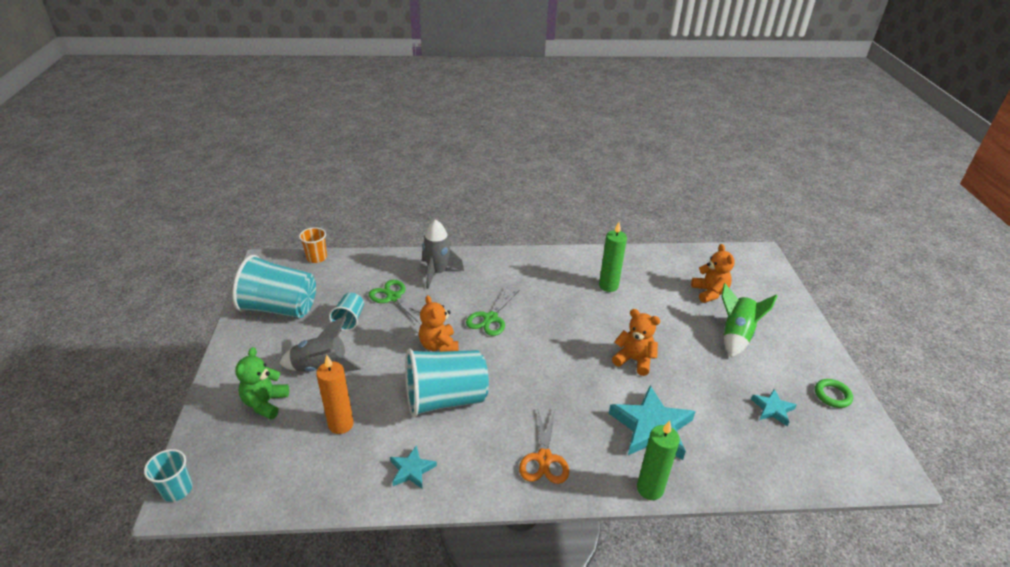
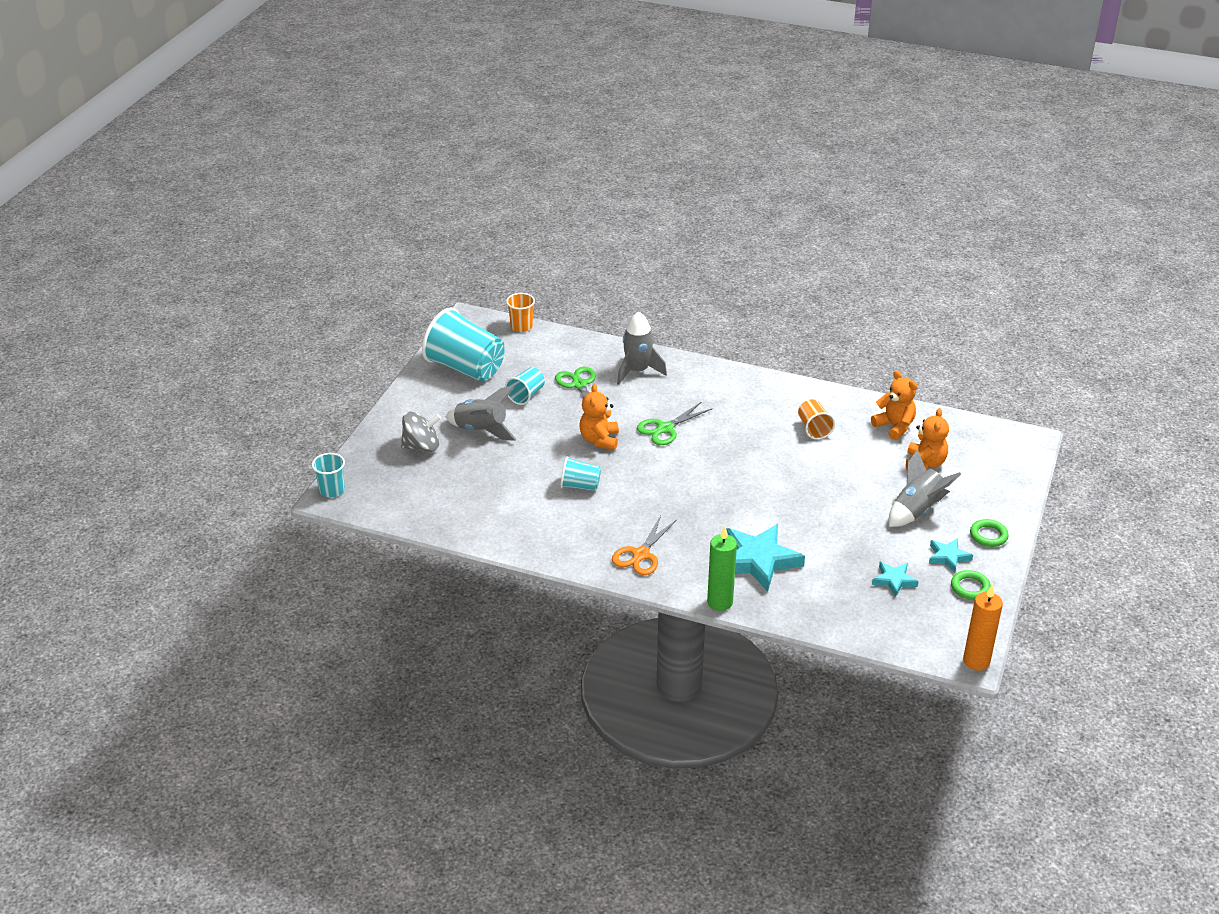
camera: 25 degrees right, 0 degrees up
(265, 403) = (422, 446): green teddy bear -> grey spinning top
(341, 424) = (478, 480): orange candle -> orange candle (976, 661)
(411, 470) = (521, 530): turquoise star -> turquoise star (948, 557)
(445, 399) = (580, 486): turquoise cup -> turquoise cup, size x0.50
(608, 286) = (814, 429): green candle -> orange cup
(634, 360) = (786, 503): orange teddy bear -> orange teddy bear (894, 426)
(736, 335) = (917, 510): green rocket -> grey rocket
(803, 341) = (988, 535): none -> green ring

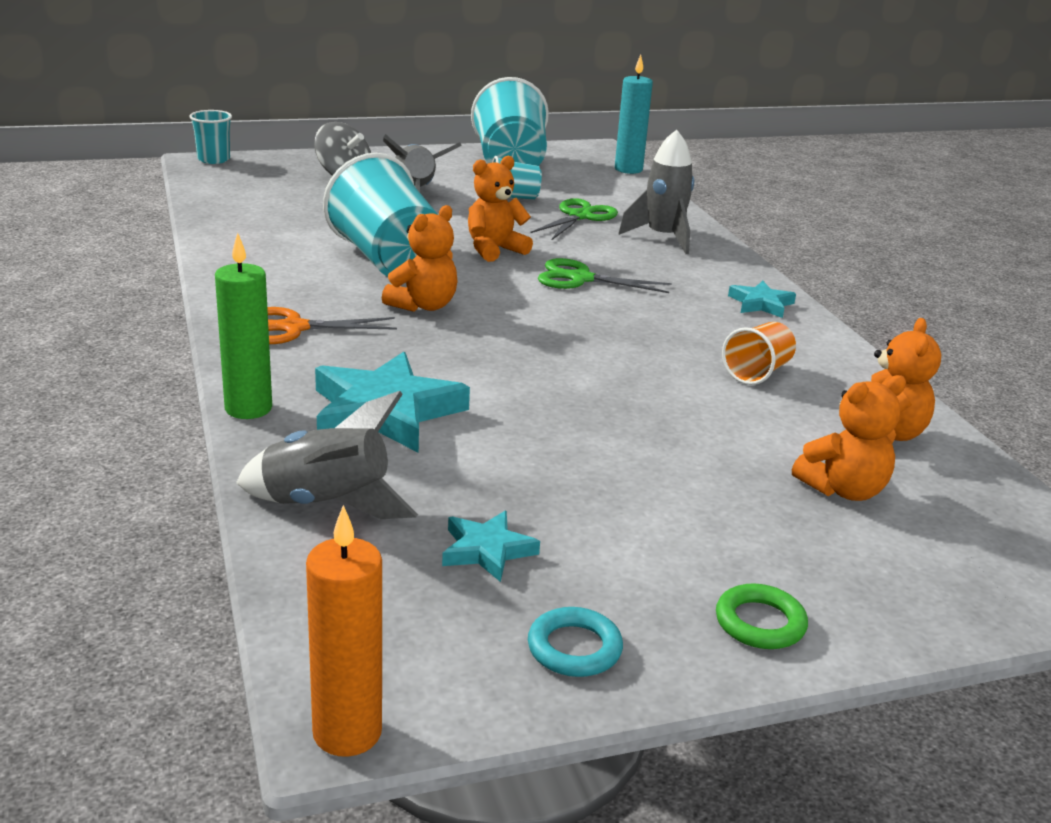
camera: 50 degrees right, 10 degrees down
(521, 326) = (628, 169): orange cup -> turquoise candle
(580, 486) = (387, 261): turquoise cup -> turquoise cup, size x2.01
(651, 498) = (423, 305): none -> orange teddy bear
(917, 510) = (711, 518): grey rocket -> grey rocket (327, 504)
(948, 557) = (631, 592): turquoise star -> turquoise star (761, 304)
(970, 587) = (574, 648): green ring -> turquoise ring

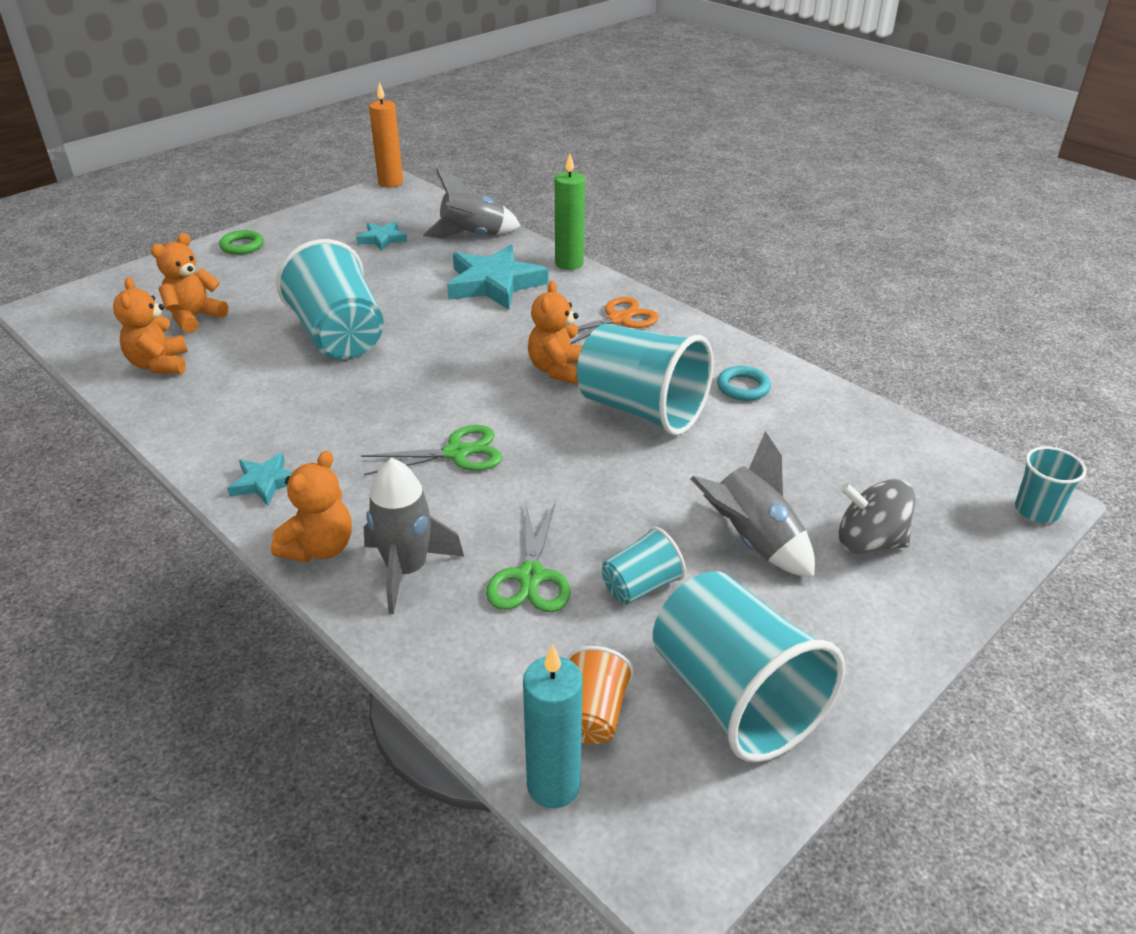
camera: 155 degrees right, 10 degrees up
(494, 250) = (568, 465): orange teddy bear -> orange teddy bear (319, 548)
(574, 648) = (322, 219): turquoise ring -> turquoise ring (743, 387)
(643, 404) = (339, 336): none -> turquoise cup
(757, 372) = (259, 391): orange cup -> orange cup (593, 714)

